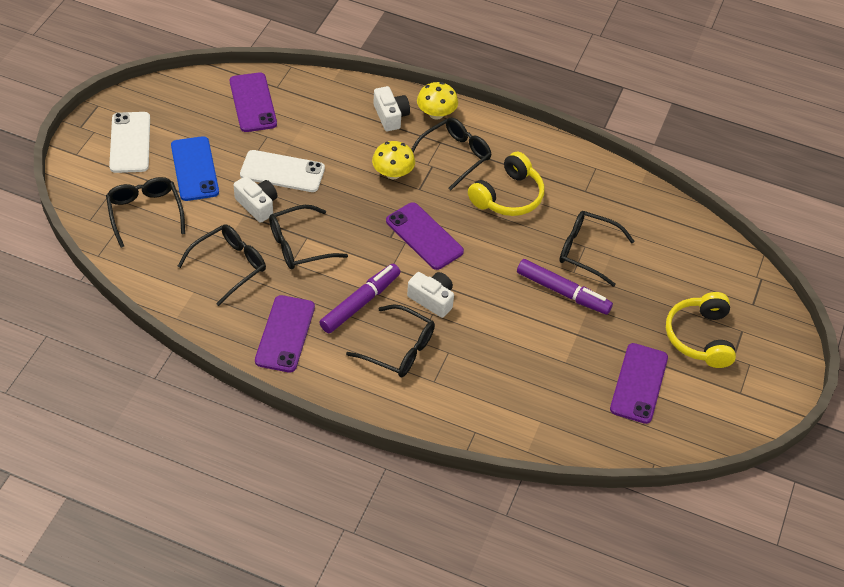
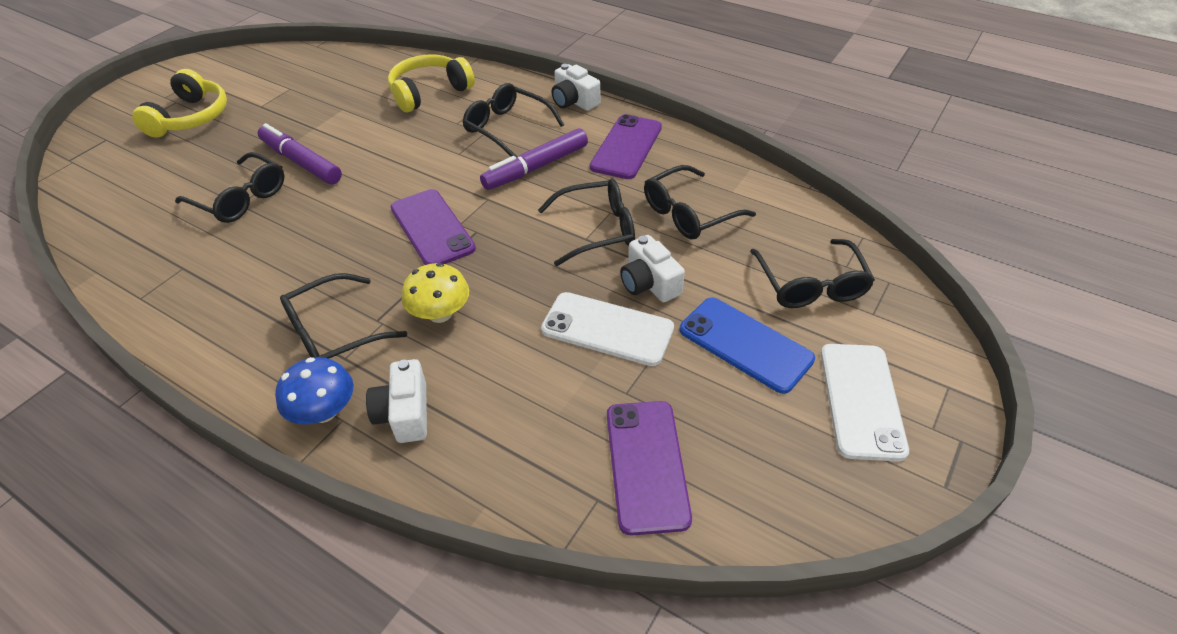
camera: 165 degrees left, 5 degrees down
(195, 169) = (745, 344): blue phone -> blue phone turned 45 degrees counterclockwise
(432, 299) = (452, 165): white camera -> white camera (574, 101)
(436, 114) = (324, 411): yellow mushroom -> blue mushroom
(508, 196) = (293, 268): yellow headphones -> yellow headphones (429, 92)
(639, 383) = (284, 91): purple phone -> none

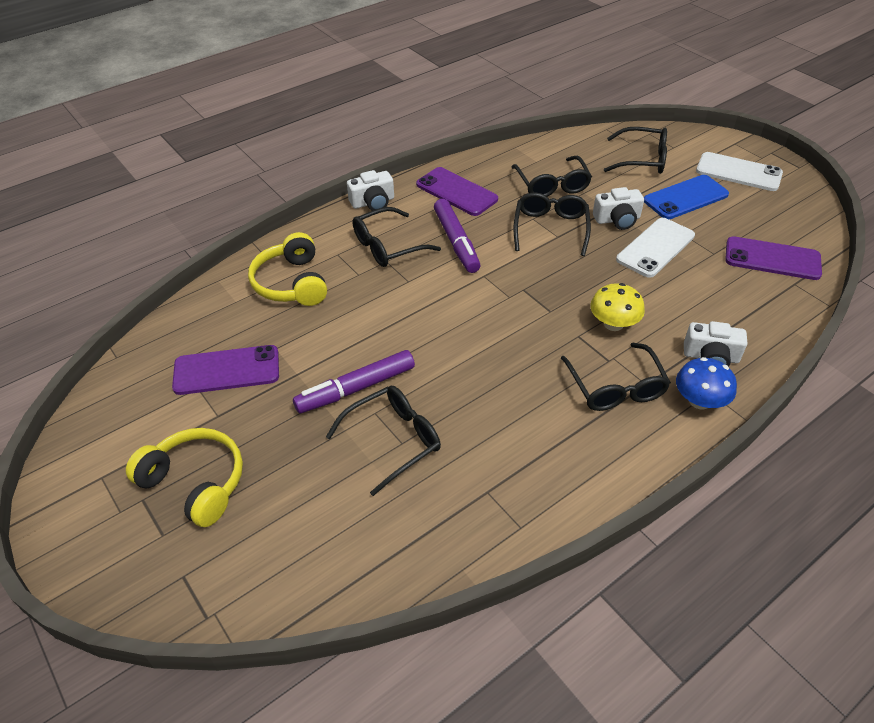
camera: 70 degrees left, 0 degrees up
(432, 228) = (508, 313): purple phone -> purple phone (227, 370)

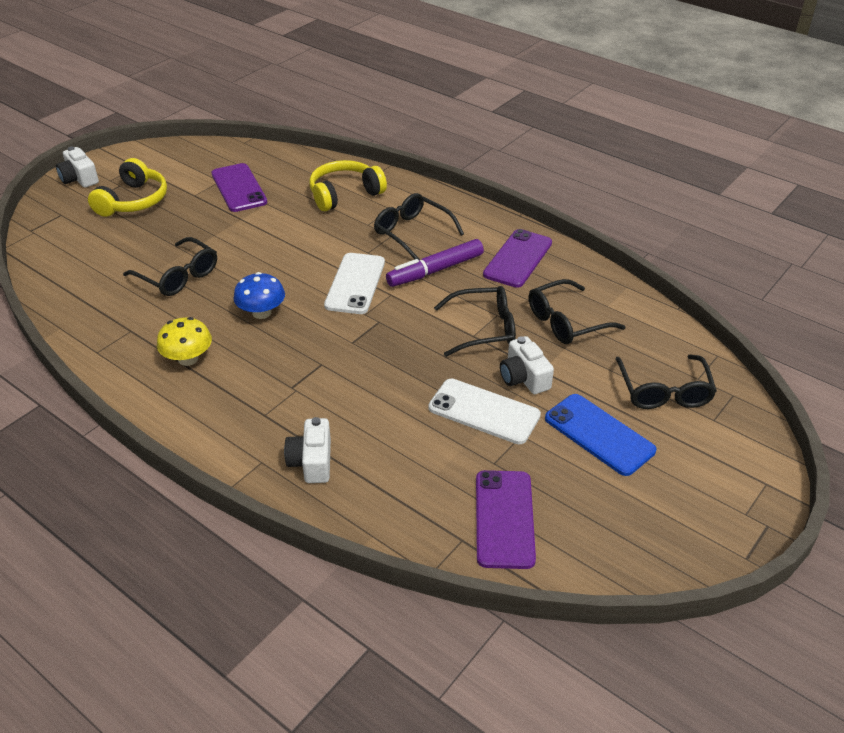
camera: 75 degrees right, 5 degrees down
(356, 388) = (230, 248): purple marker -> none
(373, 202) = (475, 213): white camera -> white camera (79, 179)
(613, 324) = (344, 386): yellow mushroom -> yellow mushroom (188, 359)
(615, 387) = (256, 394): black glasses -> none
(699, 401) = (247, 454): blue mushroom -> blue mushroom (261, 313)
(738, 172) = (690, 487): white phone -> white phone (355, 284)

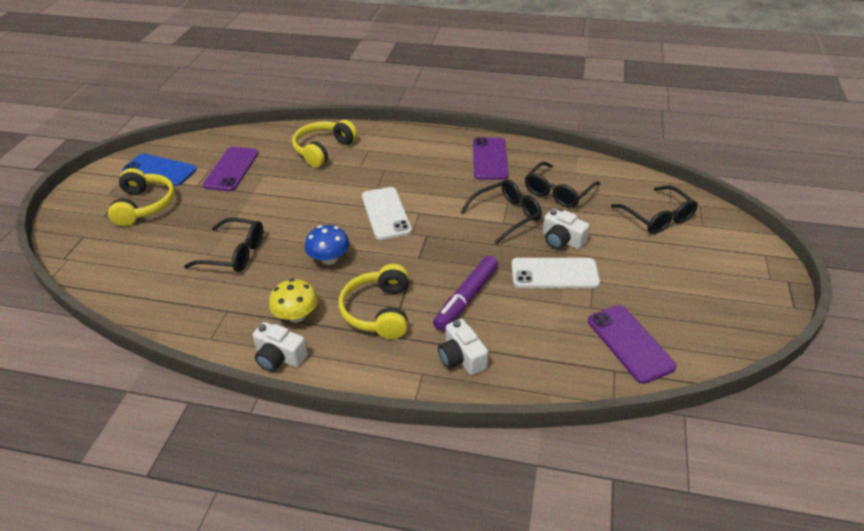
camera: 25 degrees left, 0 degrees up
(79, 179) = (77, 201): white camera -> white camera (279, 357)
(239, 188) = (231, 169): purple phone -> purple phone turned 60 degrees clockwise
(268, 383) = (379, 311): none -> yellow headphones
(412, 232) = (398, 163): black glasses -> none
(435, 270) = (438, 185): purple marker -> purple marker (466, 298)
(599, 434) = (642, 261): blue phone -> blue phone (159, 170)

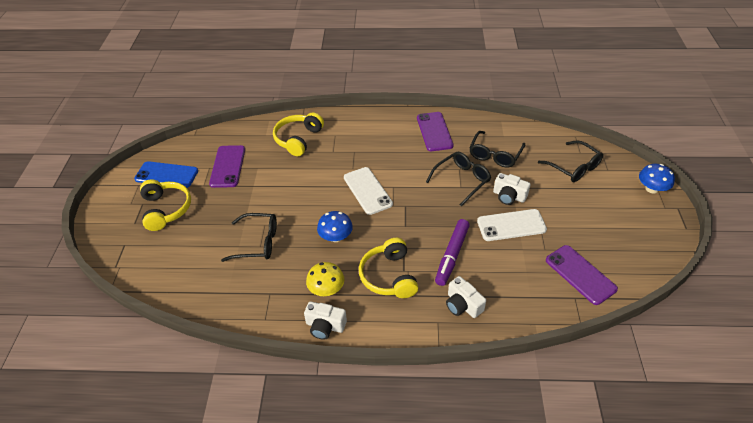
camera: 10 degrees left, 5 degrees up
(757, 254) = (651, 189): none -> blue mushroom

